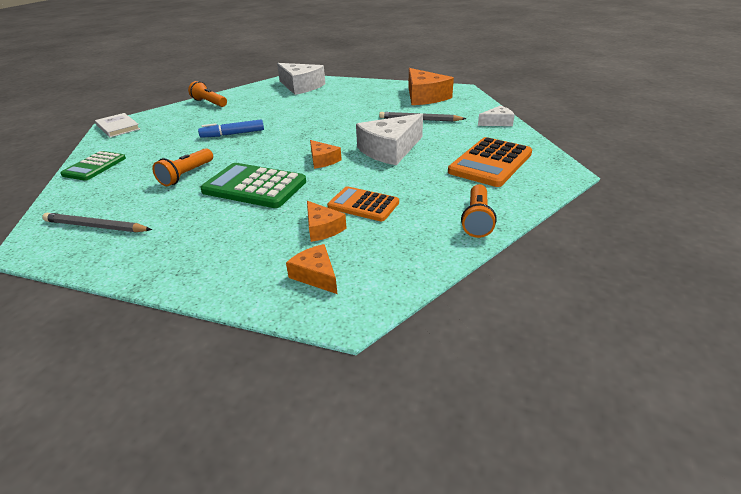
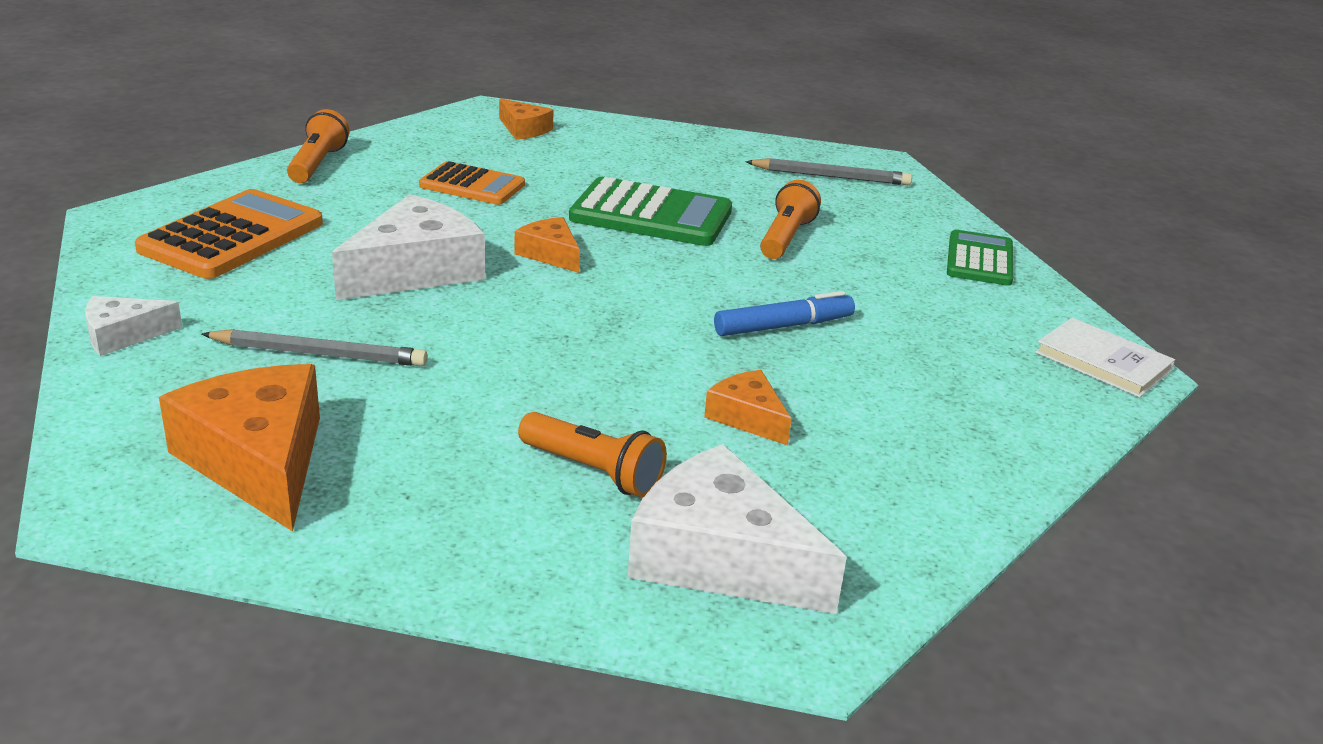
camera: 170 degrees right, 5 degrees down
(209, 103) = (976, 460): orange flashlight -> orange flashlight (594, 471)
(322, 228) = (526, 164): orange cheese -> orange cheese (747, 417)

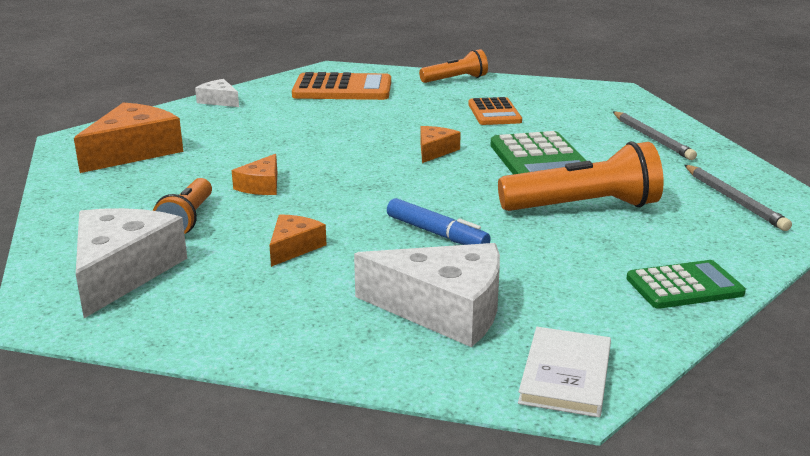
camera: 65 degrees right, 5 degrees down
(320, 354) = (245, 135): grey pencil -> grey pencil (652, 138)
(415, 270) = (363, 129): white cheese -> white cheese (444, 309)
(523, 129) = (603, 103): orange cheese -> orange cheese (261, 185)
(785, 237) = (583, 207): orange flashlight -> orange flashlight, size x1.62

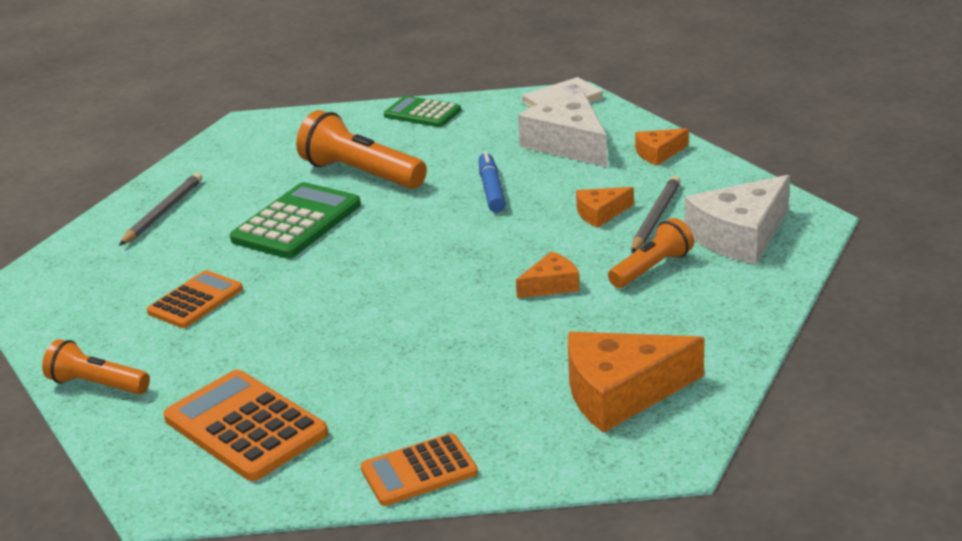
camera: 135 degrees left, 5 degrees up
(219, 101) = (419, 471): white cheese -> orange calculator
(435, 151) = (348, 269): orange cheese -> orange cheese (658, 153)
(734, 200) = (263, 144): grey pencil -> grey pencil (655, 218)

